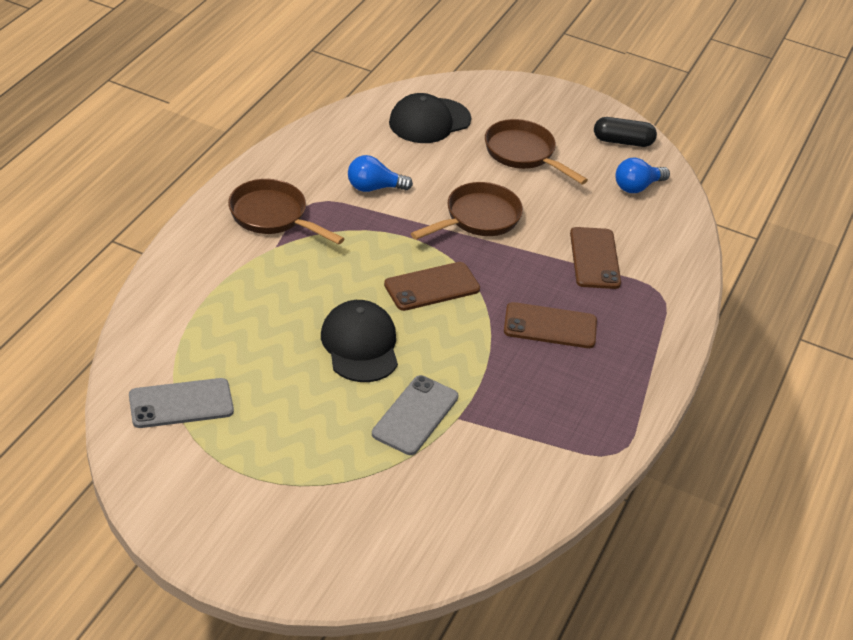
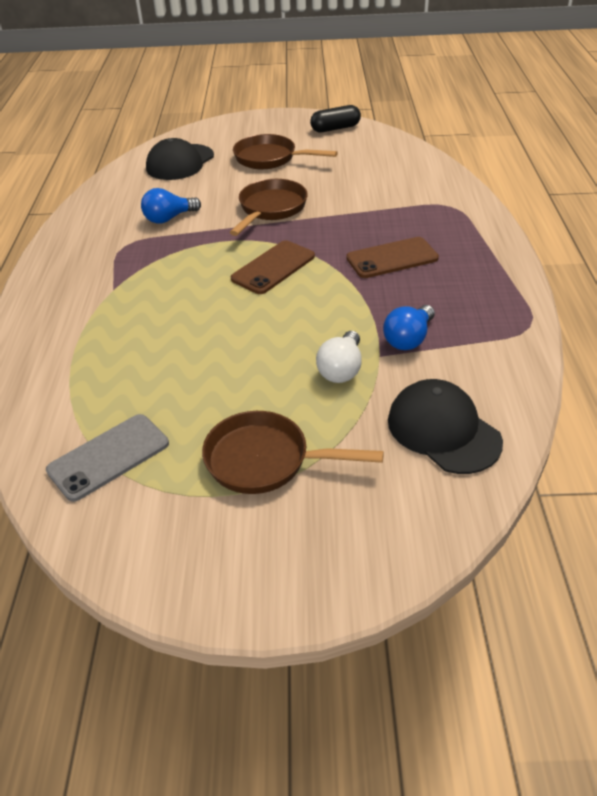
camera: 20 degrees left, 0 degrees up
(272, 216) = (94, 268): brown pan -> brown pan (265, 460)
(360, 345) = (247, 334): black cap -> black cap (443, 430)
(415, 415) = (341, 369): grey phone -> white light bulb
(595, 258) = (383, 202): brown phone -> none
(637, 187) = (371, 150): blue light bulb -> blue light bulb (408, 339)

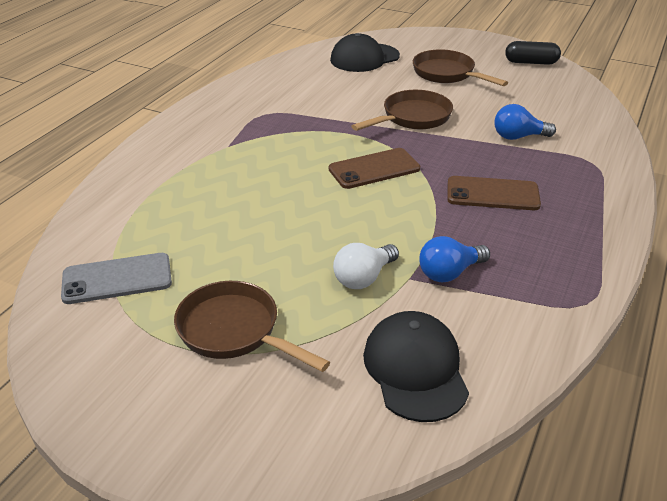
camera: 25 degrees right, 5 degrees down
(169, 218) = (318, 102): blue light bulb -> blue light bulb (518, 137)

